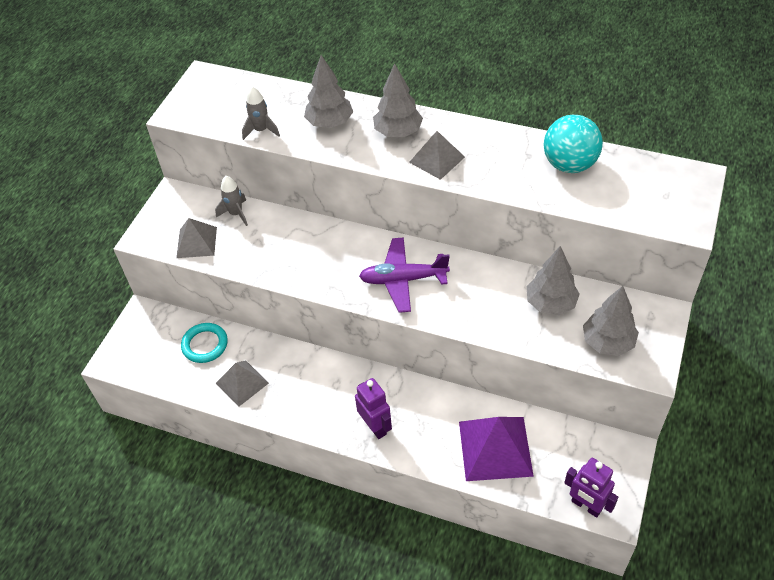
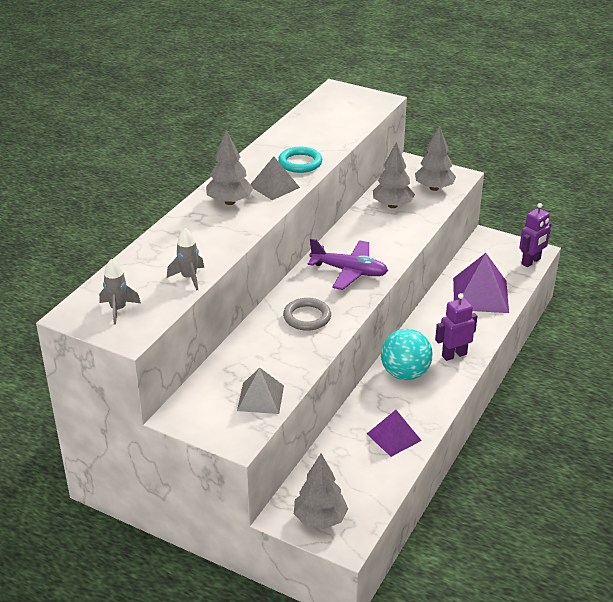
camera: 85 degrees left, 15 degrees down
(205, 345) = (340, 463): turquoise ring -> turquoise ring (300, 163)
(236, 214) = (228, 368): grey rocket -> grey rocket (118, 309)
(242, 383) = (394, 437): grey pyramid -> purple pyramid
(317, 256) = (307, 317): none -> grey ring
(330, 123) = (198, 237): grey tree -> grey tree (320, 519)
(403, 279) = (349, 271): purple plane -> purple plane turned 75 degrees counterclockwise
(569, 164) = (304, 132): turquoise ball -> turquoise ball (405, 374)

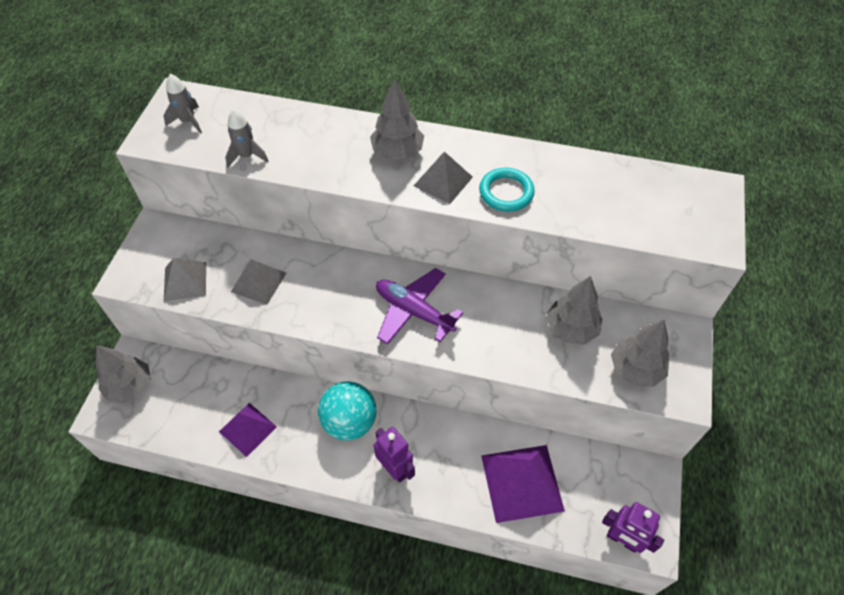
camera: 75 degrees right, 20 degrees up
(282, 351) = (259, 282): none -> grey pyramid
(307, 317) = (319, 290): grey ring -> none
(349, 271) = (414, 311): purple plane -> purple plane turned 120 degrees clockwise

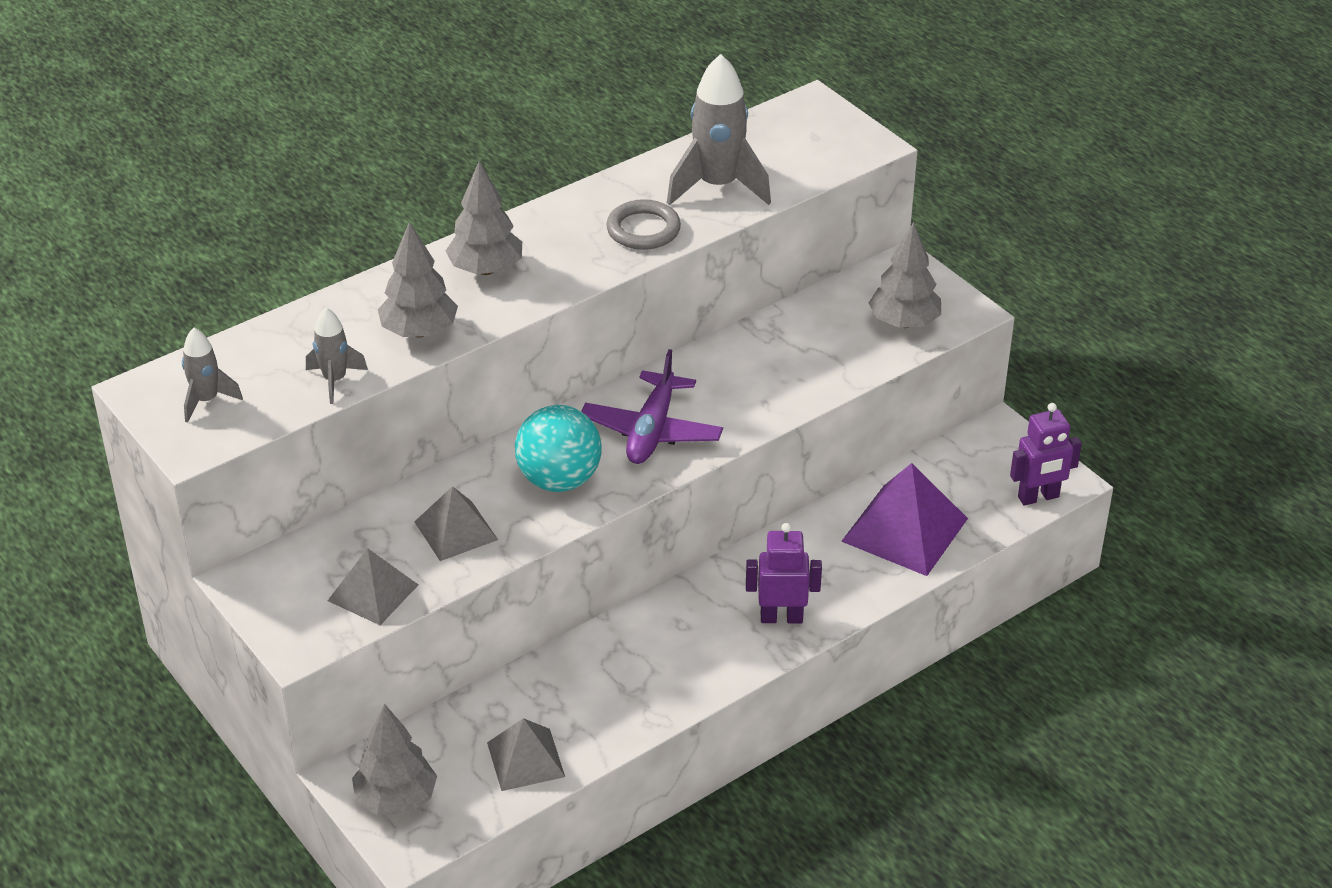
camera: 50 degrees left, 15 degrees down
(248, 429) = (589, 716): purple pyramid -> none
(349, 422) = (681, 622): turquoise ball -> turquoise ball (559, 480)
(414, 311) = (652, 431): purple plane -> purple plane turned 60 degrees counterclockwise
(443, 181) = (571, 261): grey pyramid -> grey pyramid (525, 759)
(506, 192) = (643, 229): turquoise ring -> grey ring
(571, 329) = (810, 335): grey tree -> grey tree (419, 331)
(585, 198) = (718, 186): none -> grey rocket

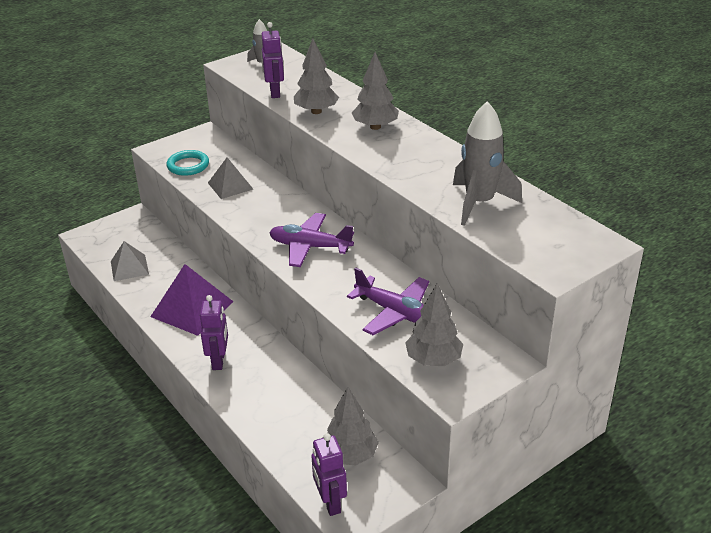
camera: 90 degrees right, 5 degrees down
(335, 380) = (275, 92): grey rocket -> purple robot
(372, 592) = (188, 166): grey pyramid -> turquoise ring
(396, 799) = (115, 230): grey tree -> grey tree (350, 455)
(559, 480) = (268, 216): turquoise ball -> none
(643, 229) = (423, 176): grey ring -> none
(810, 351) = (395, 312): none -> purple plane
(904, 529) = (297, 422): purple pyramid -> purple pyramid (192, 309)

